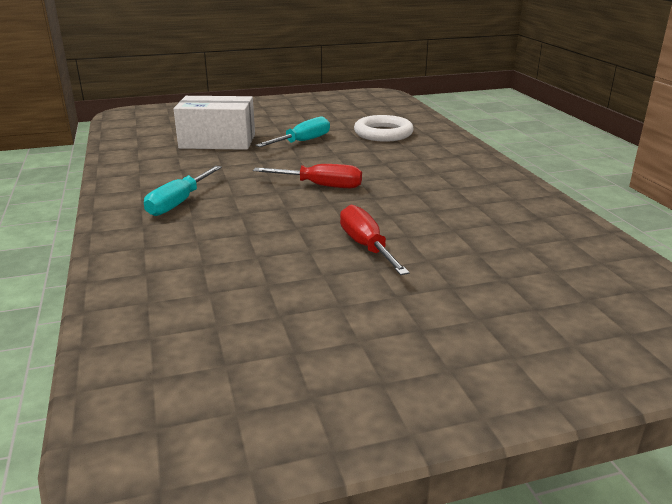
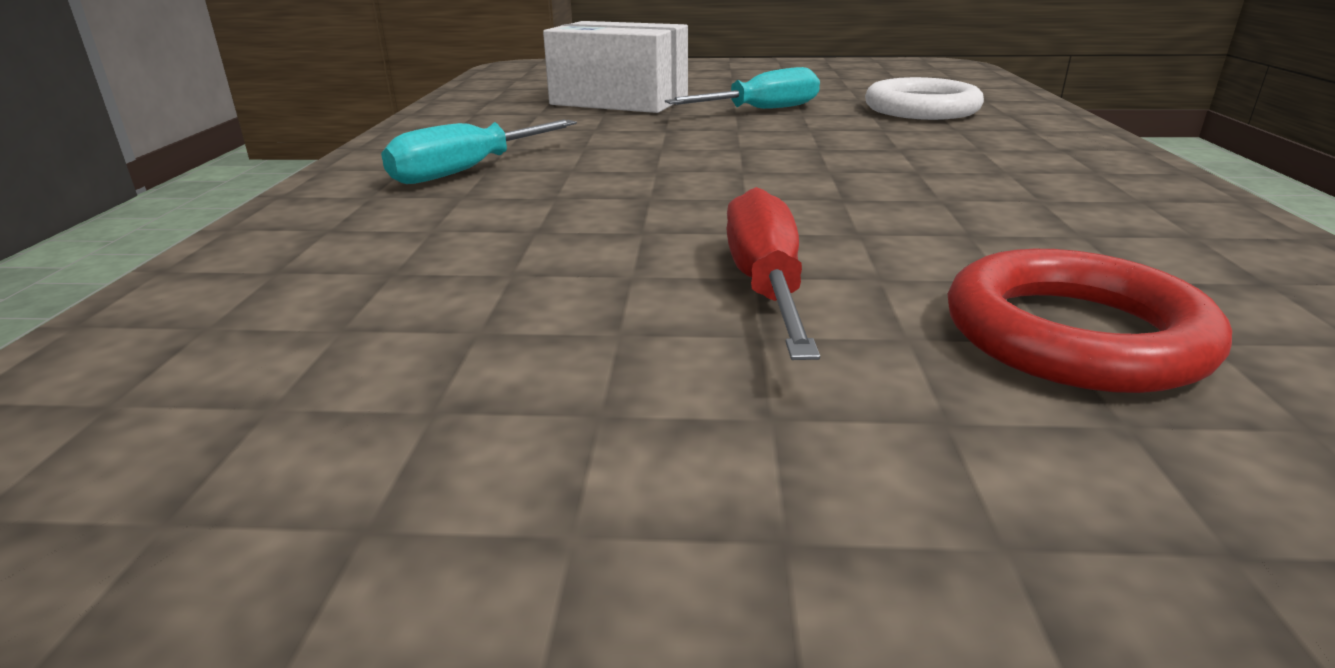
camera: 20 degrees right, 0 degrees up
(320, 186) = (745, 170): red screwdriver -> none
(482, 249) = (1073, 335): none -> red ring

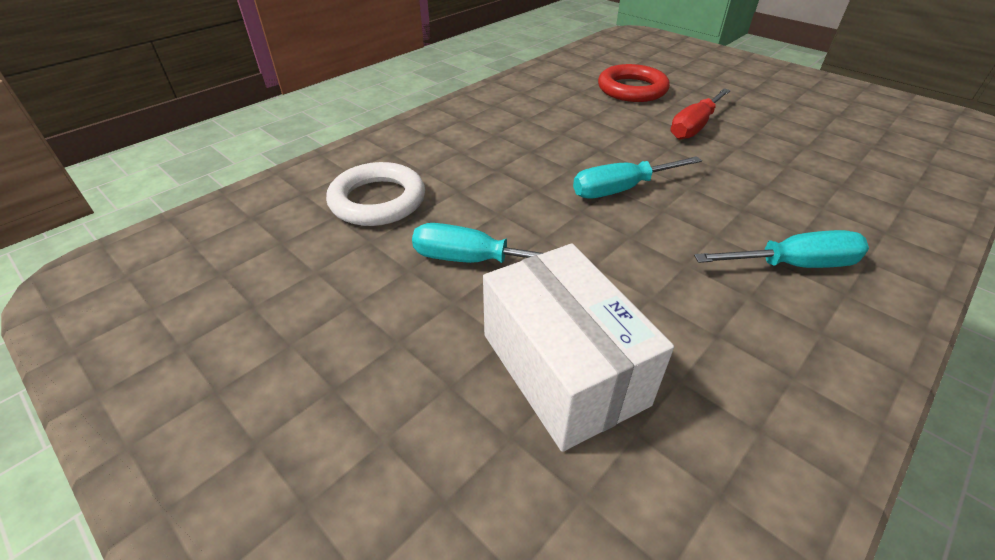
camera: 140 degrees left, 15 degrees up
(730, 170) = (621, 189): none -> turquoise screwdriver

